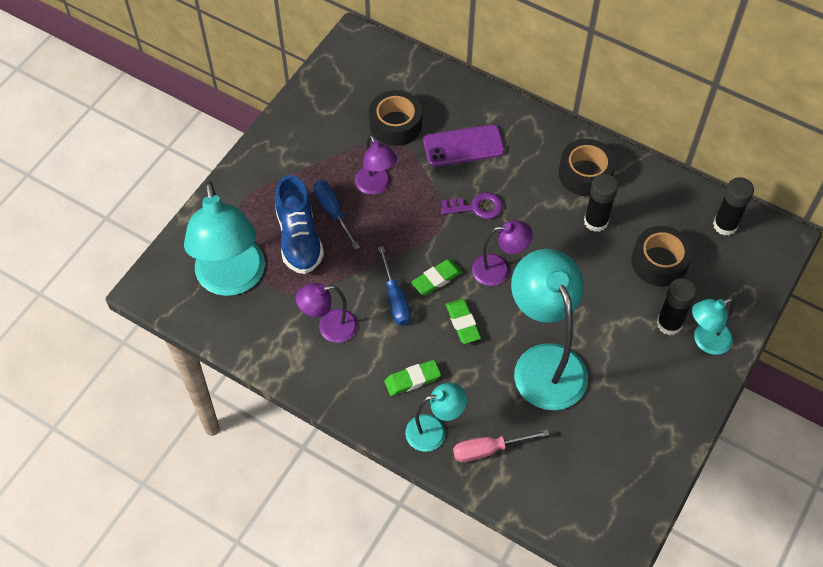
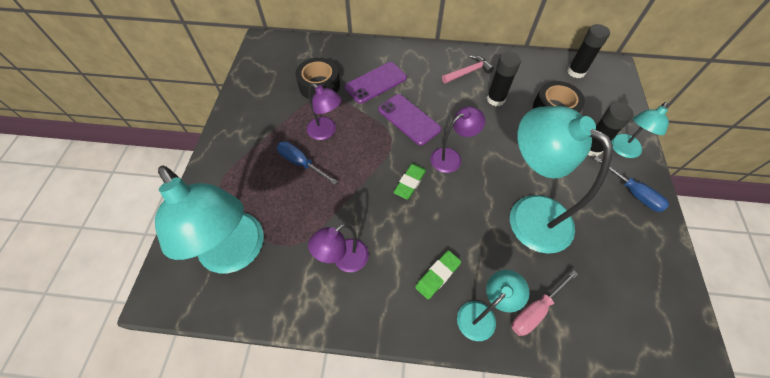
camera: 25 degrees left, 0 degrees up
(299, 238) = (283, 194): blue shoe -> none
(395, 298) = (386, 211): blue screwdriver -> blue screwdriver (633, 192)
(463, 323) = (449, 209): green eraser -> none
(476, 207) = (409, 119): purple key -> purple phone
(585, 174) = (468, 72): black tape -> pink hammer

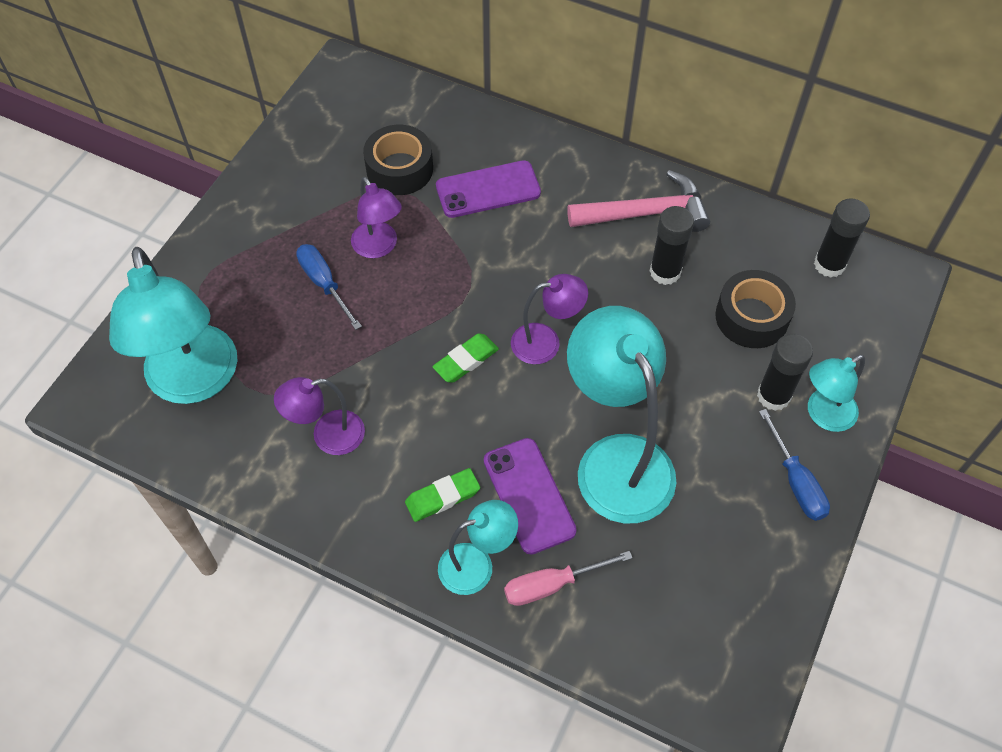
camera: 20 degrees right, 0 degrees up
(409, 119) = (510, 265): purple phone -> purple phone (529, 495)
(468, 72) = (645, 213): pink hammer -> pink hammer, size x1.54

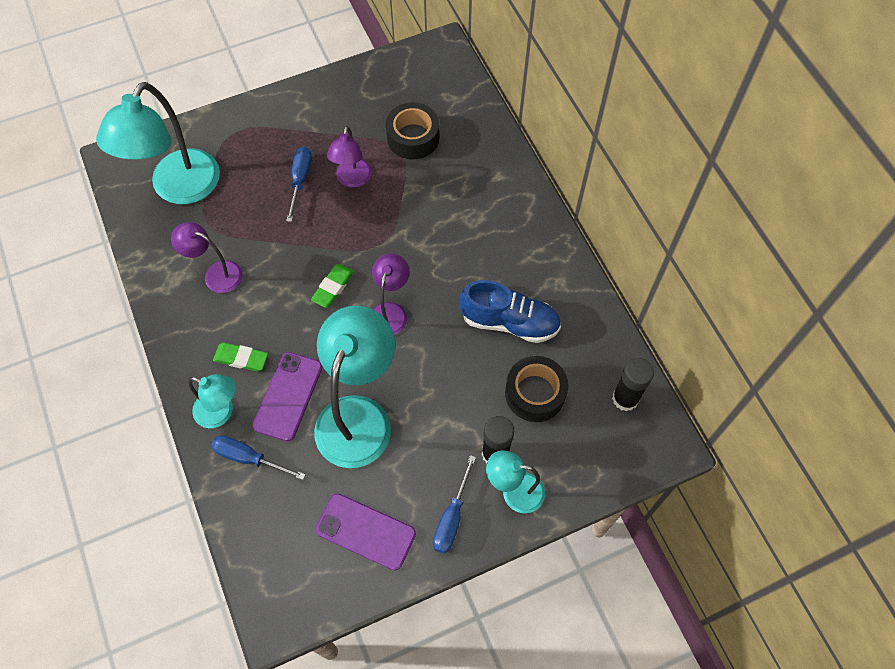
camera: 40 degrees right, 5 degrees up
(466, 361) = (333, 287): green eraser -> green eraser turned 60 degrees counterclockwise
(488, 190) = (453, 188): purple phone -> purple phone (365, 531)
(546, 342) = (390, 311): purple lamp -> purple lamp turned 105 degrees counterclockwise
(552, 585) = (249, 458): pink screwdriver -> blue screwdriver
(645, 213) = (537, 274): pink hammer -> none
(665, 272) = (509, 322): black glue stick -> blue shoe

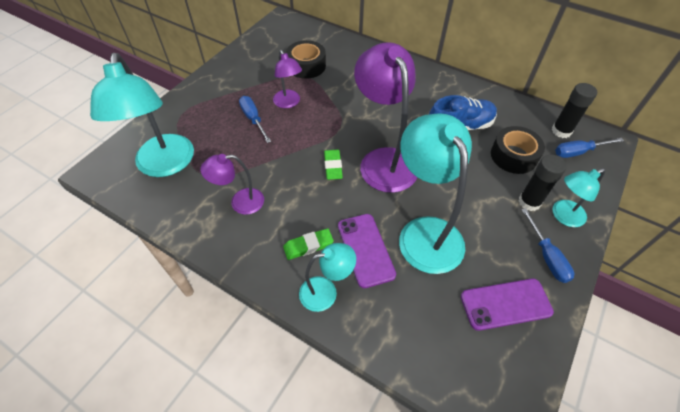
camera: 35 degrees left, 10 degrees down
(249, 458) = (377, 310): blue screwdriver -> blue screwdriver (578, 152)
(390, 311) = (384, 160): purple lamp -> purple lamp, size x1.88

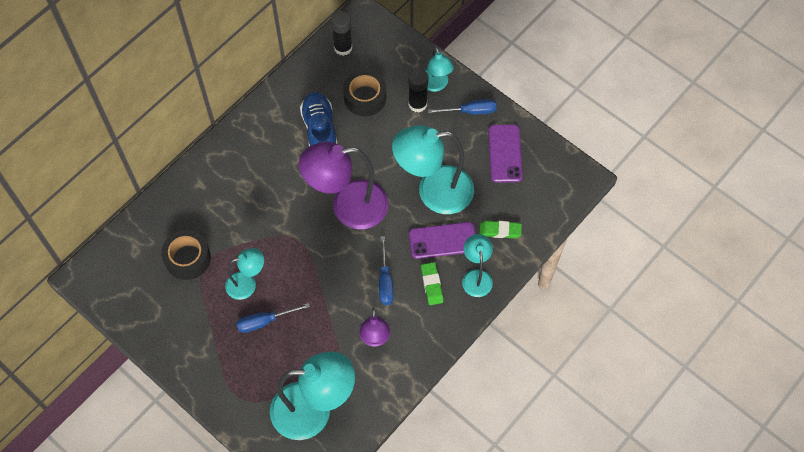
camera: 80 degrees left, 10 degrees up
(288, 103) = (247, 284): purple lamp -> turquoise lamp
(333, 166) = (347, 252): green eraser -> green eraser (500, 231)
(578, 152) = (371, 45): blue screwdriver -> blue screwdriver (385, 281)

